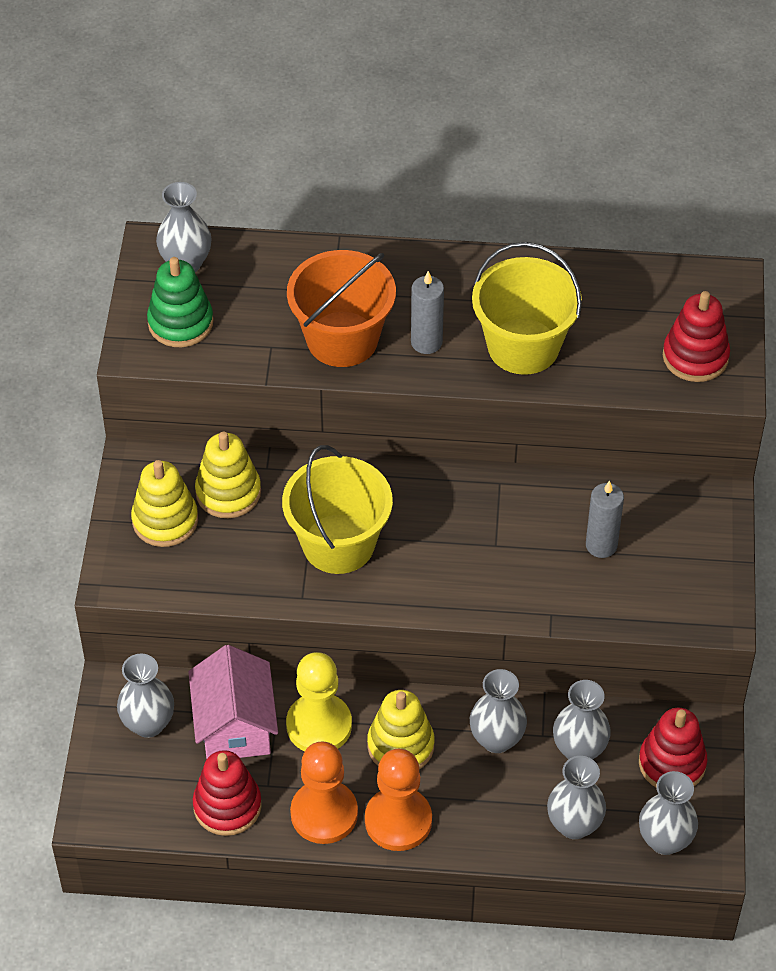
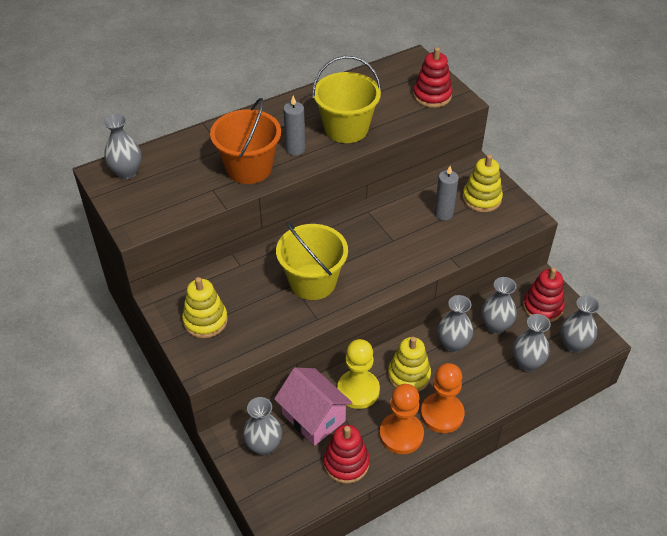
camera: 35 degrees left, 5 degrees down
(180, 323) = (149, 202): green stacking toy -> none
(228, 492) = (229, 288): yellow stacking toy -> yellow stacking toy (481, 199)

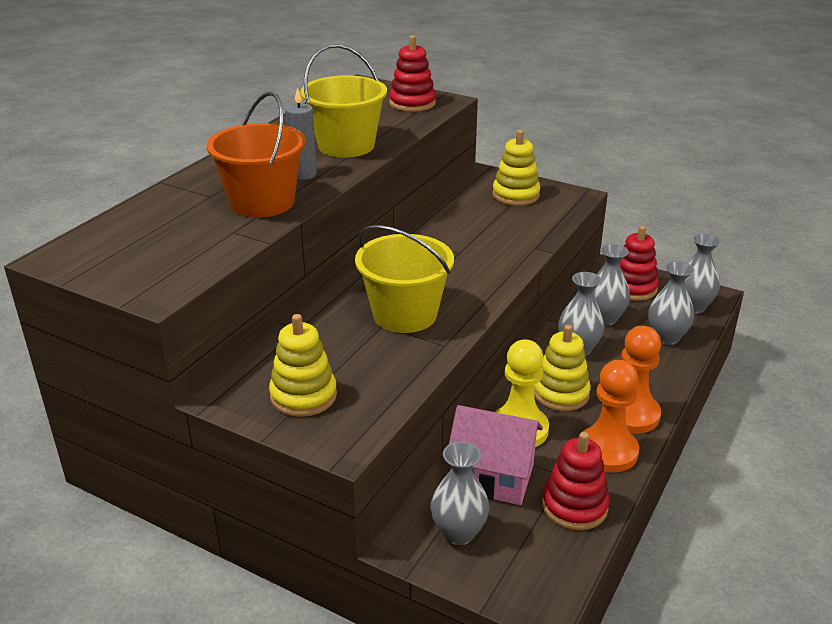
camera: 30 degrees left, 15 degrees down
(127, 172) = (94, 248): grey vase -> none
(443, 214) = (490, 217): grey candle -> none

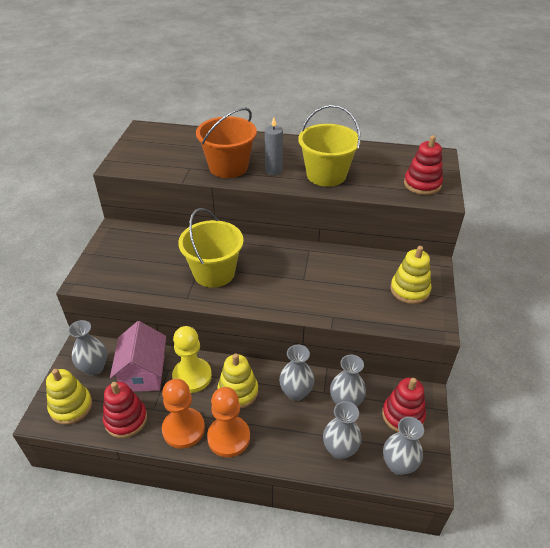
camera: 70 degrees right, 10 degrees up
(303, 396) = (121, 255): yellow stacking toy -> yellow stacking toy (71, 406)

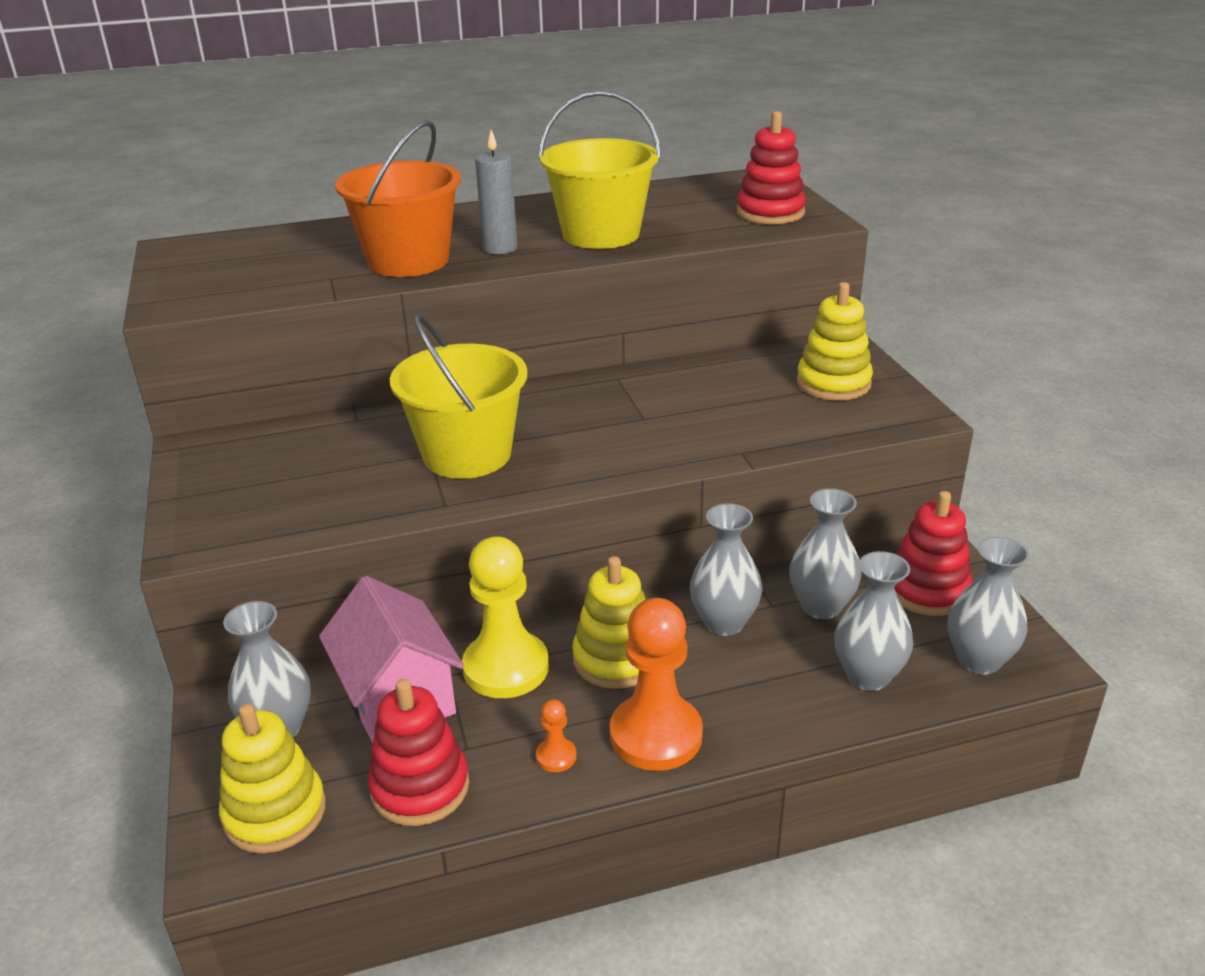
camera: 25 degrees left, 10 degrees down
(183, 429) = (556, 756): orange pawn -> orange pawn, size x0.43

